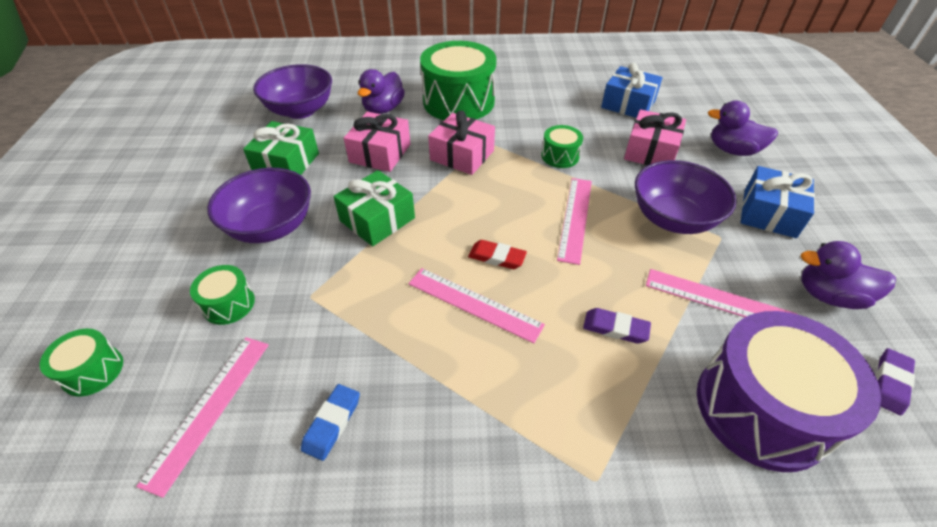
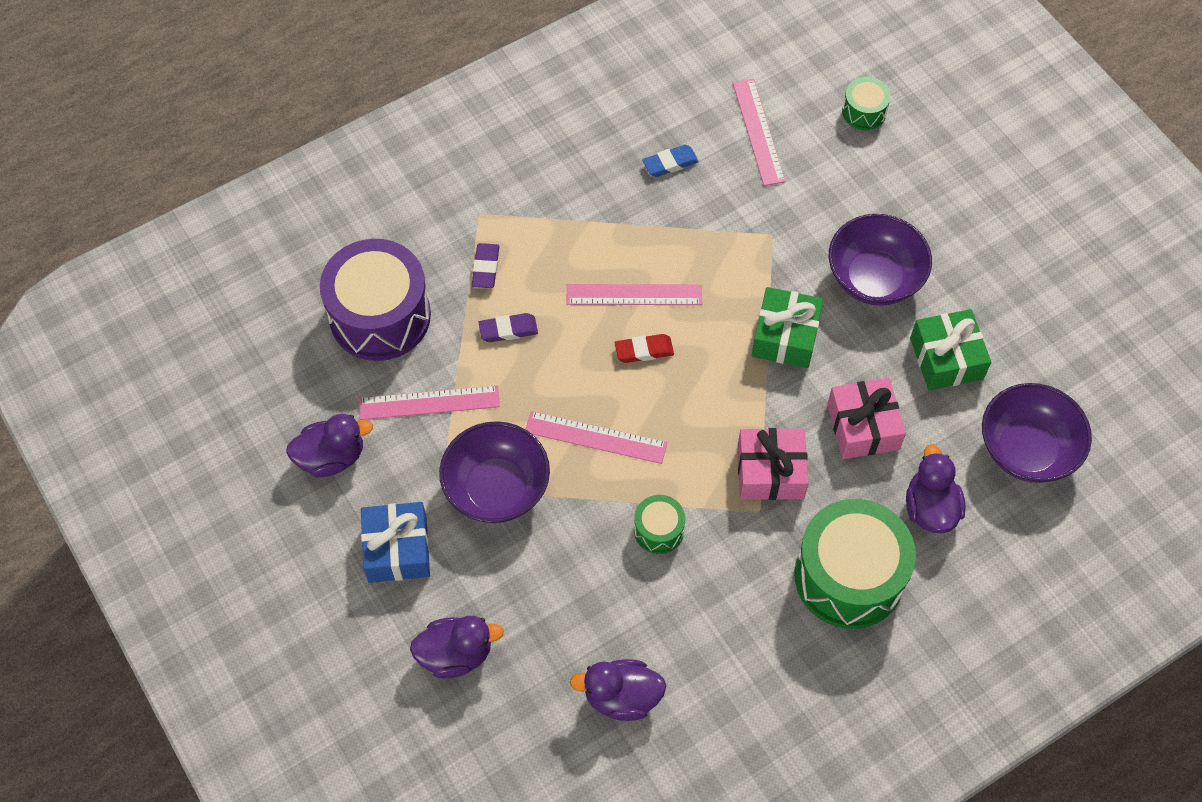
camera: 150 degrees right, 15 degrees up
(229, 304) = (827, 197): green drum -> none
(332, 423) = (670, 163): blue eraser -> blue eraser turned 75 degrees clockwise
(575, 218) = (596, 437): pink ruler -> pink ruler turned 60 degrees counterclockwise
(628, 104) = (621, 697): blue gift -> purple duck
(651, 151) = (556, 598): pink gift -> none
(890, 383) = (283, 385): purple eraser -> purple eraser (485, 268)

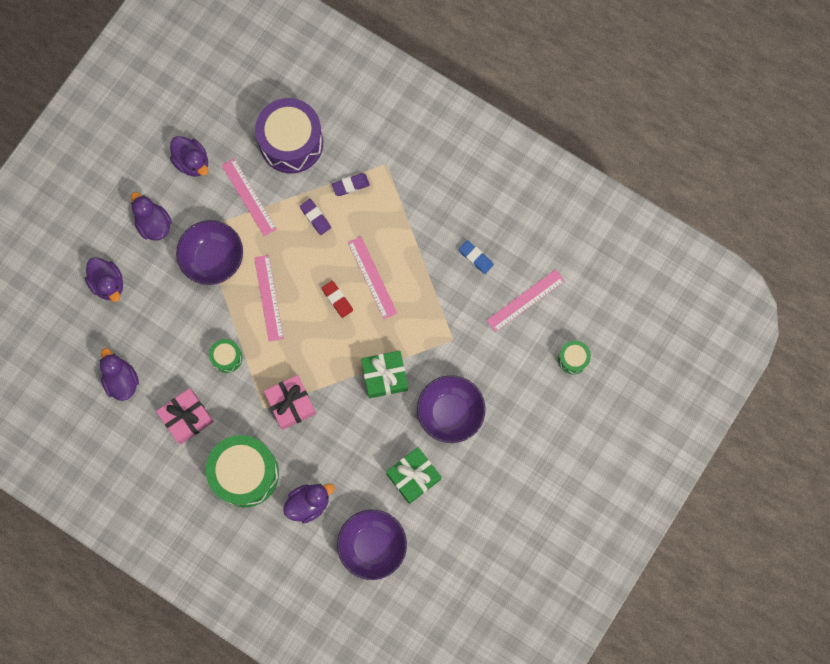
camera: 65 degrees right, 15 degrees up
(397, 549) = (154, 224): blue gift -> purple duck
(863, 426) = (344, 445): pink gift -> pink gift (187, 418)

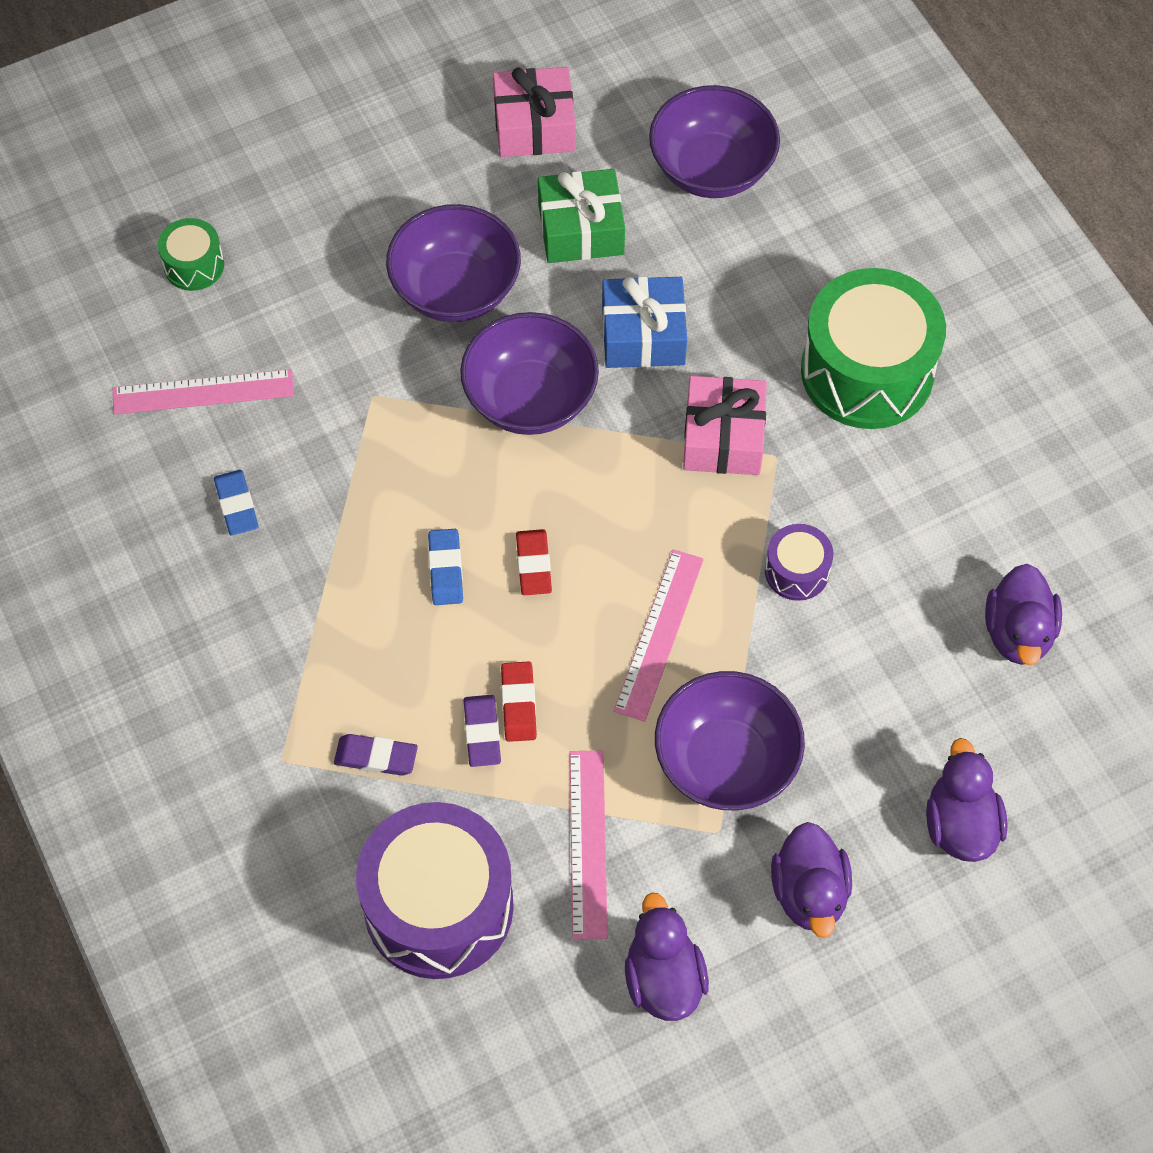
camera: 150 degrees left, 15 degrees down
(187, 418) = (925, 509): pink gift -> pink gift (534, 126)
(227, 357) = (796, 571): green drum -> purple drum
(308, 237) = (518, 704): none -> red eraser
(308, 503) = (782, 276): purple duck -> none
(354, 436) = (643, 335): none -> blue gift
(372, 277) = (446, 569): pink ruler -> blue eraser
(384, 376) = (530, 398): green gift -> purple bowl

